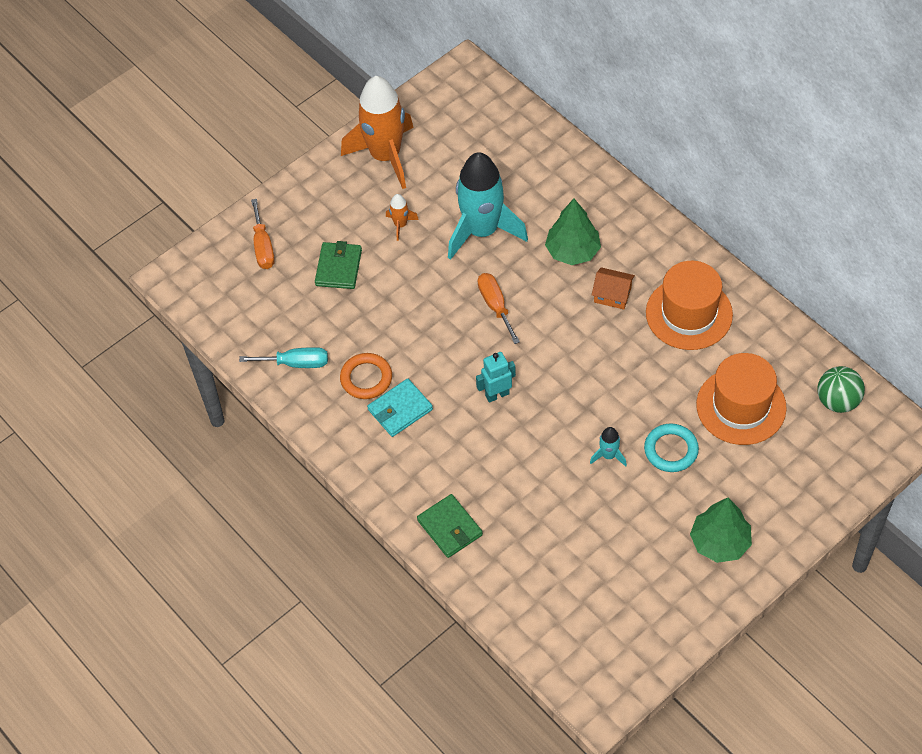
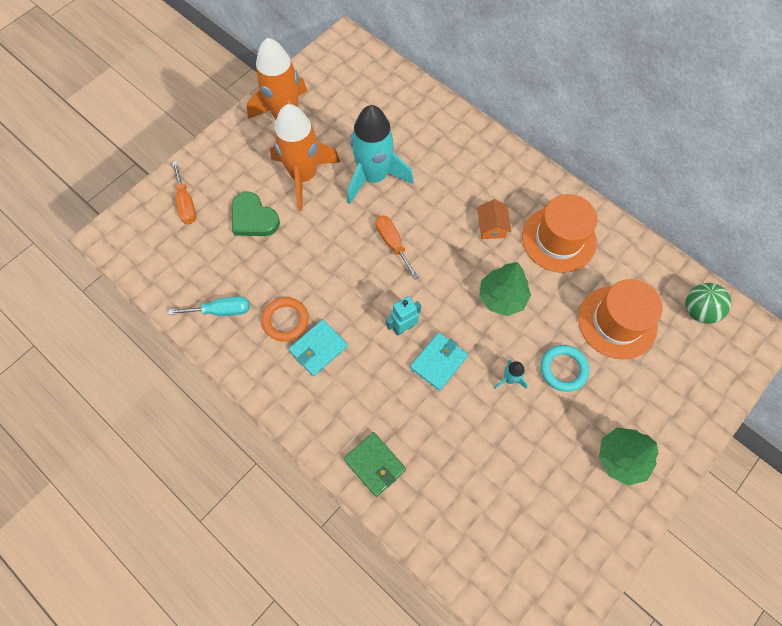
camera: 10 degrees left, 10 degrees up
(338, 267) = (253, 218): green wallet -> green heart
(400, 225) = (304, 176): orange rocket -> orange rocket, size x2.43
(532, 433) = (438, 362): none -> turquoise wallet
(572, 251) = (452, 190): green tree -> green tree (502, 297)
(612, 295) = (491, 226): orange house -> orange house turned 75 degrees clockwise

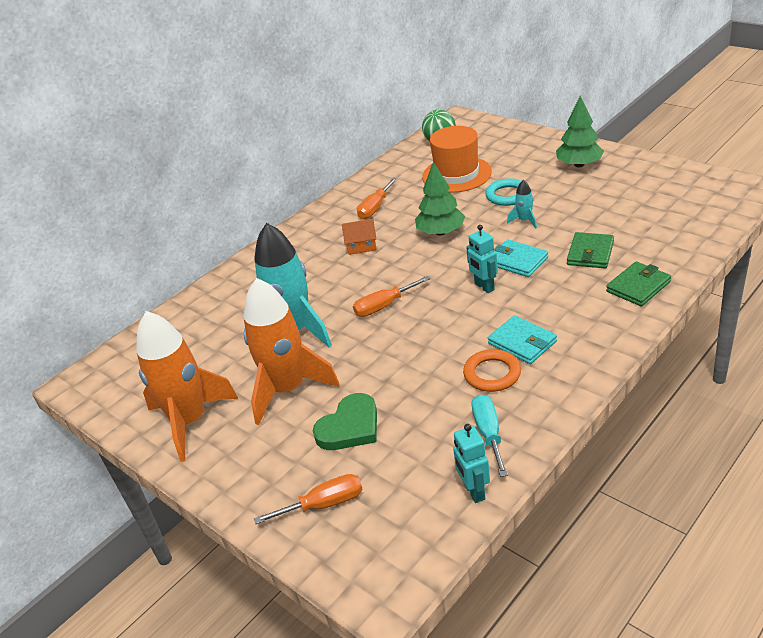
camera: 85 degrees left, 30 degrees down
(171, 295) = (473, 491): none -> turquoise robot
(438, 432) = (590, 253): none -> green wallet
(558, 239) = (375, 208): orange hat -> orange screwdriver

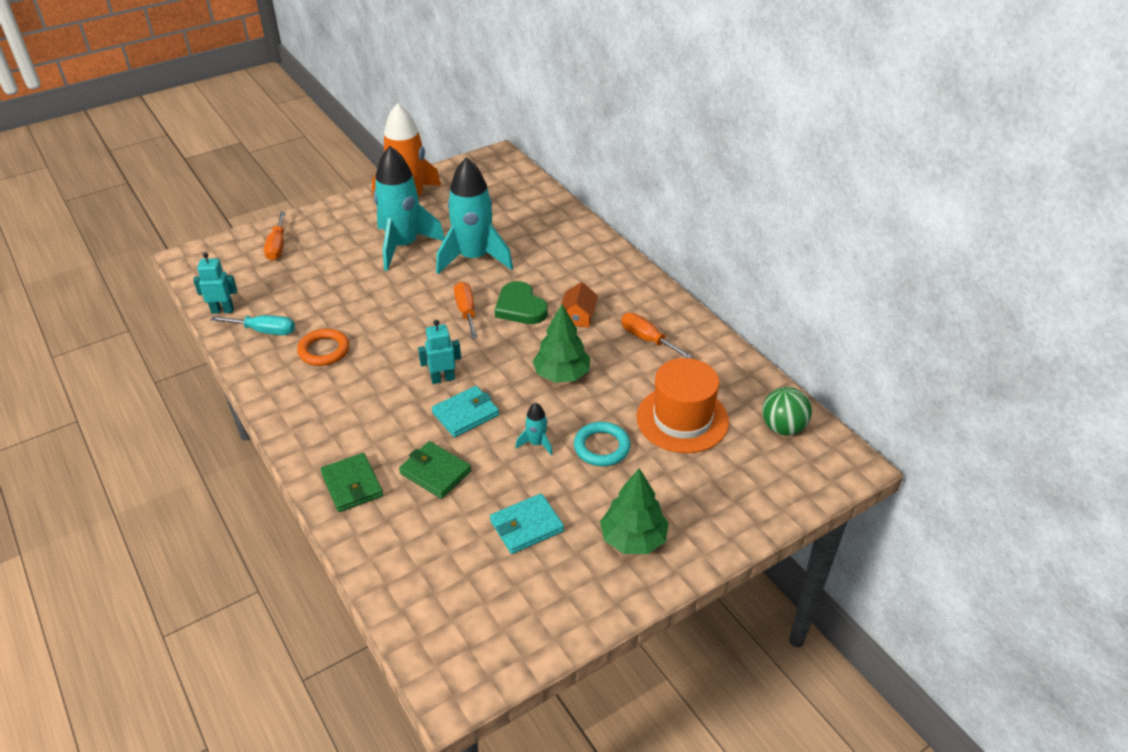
camera: 100 degrees right, 5 degrees up
(288, 389) = (403, 246): orange rocket -> turquoise rocket
(350, 427) = (336, 268): green heart -> green heart (520, 307)
(522, 342) = (345, 379): turquoise wallet -> turquoise wallet (526, 526)

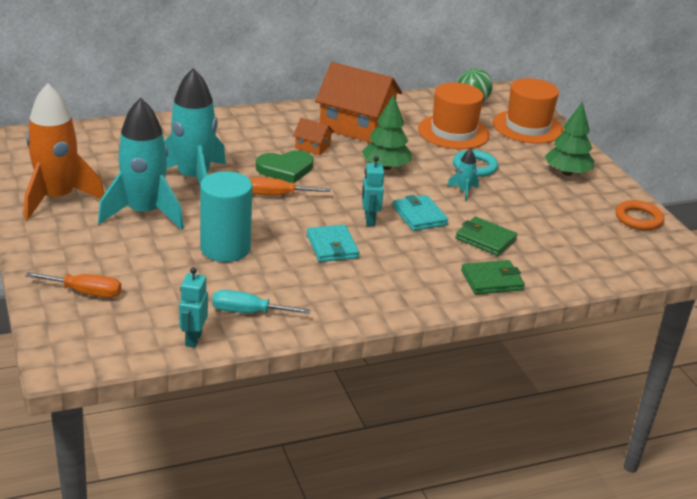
camera: 80 degrees left, 10 degrees down
(264, 331) = (248, 312): turquoise screwdriver -> turquoise screwdriver turned 105 degrees counterclockwise
(324, 350) = (299, 278): orange ring -> orange ring (638, 219)
(360, 299) = (225, 248): none -> turquoise cylinder
(435, 472) = (485, 239): green wallet -> green wallet turned 75 degrees clockwise
(526, 526) = (550, 209): turquoise wallet -> turquoise wallet (332, 246)
(647, 339) = (356, 125): orange screwdriver -> orange house
(745, 489) = (527, 127): none -> orange hat

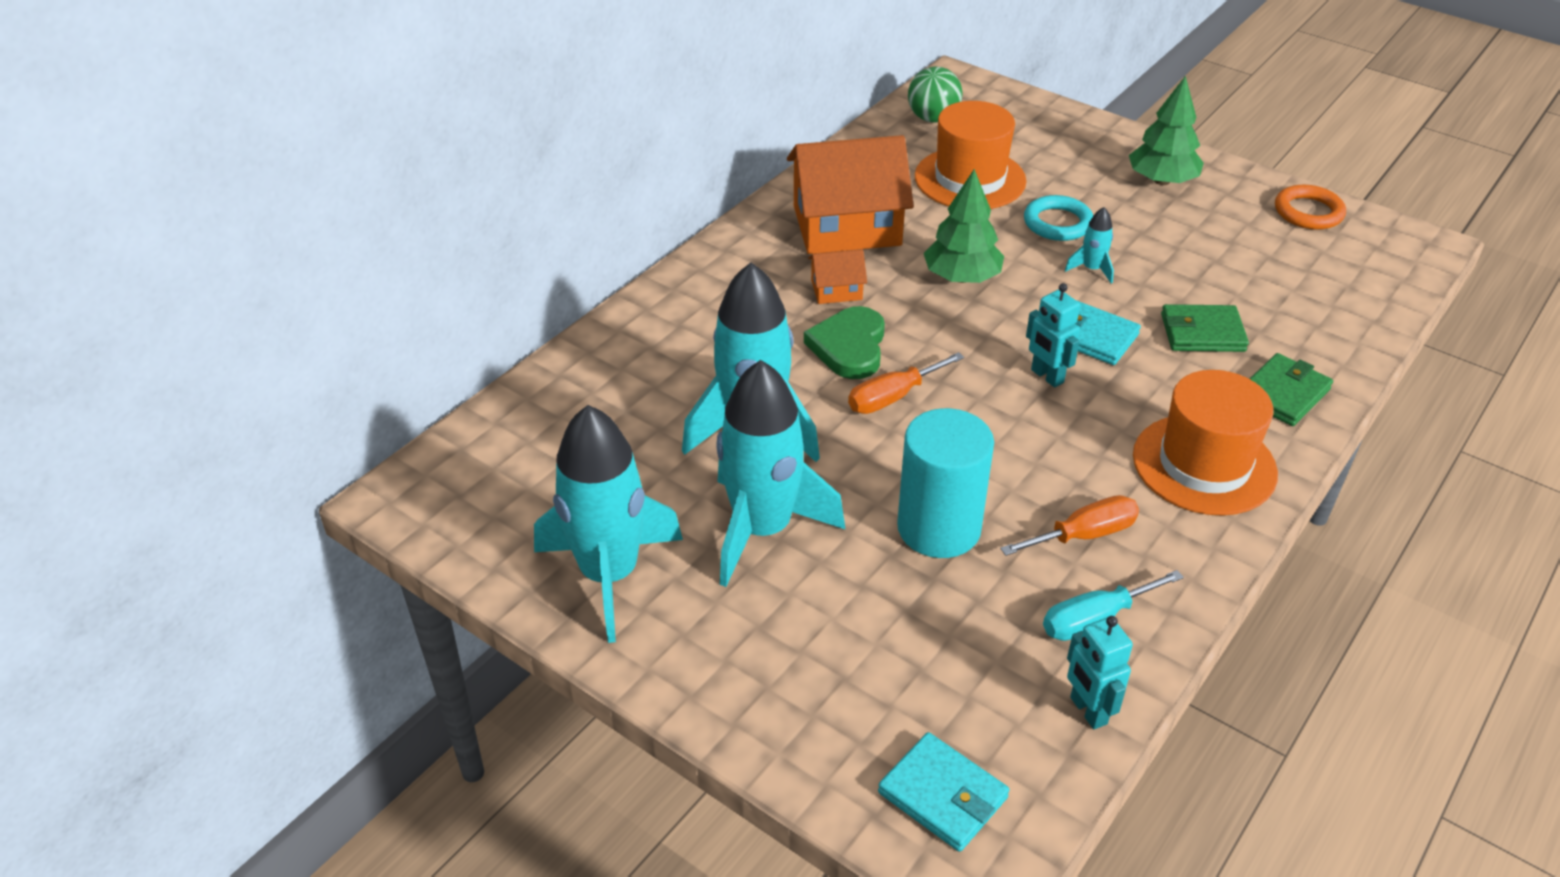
camera: 30 degrees left, 10 degrees up
(57, 198) = (609, 575): orange rocket -> turquoise rocket
(85, 292) = (858, 723): orange screwdriver -> orange screwdriver (1083, 535)
(285, 169) = (849, 347): green heart -> green heart turned 150 degrees clockwise
(332, 246) = (1057, 446): turquoise wallet -> turquoise wallet (942, 795)
(527, 127) = (1039, 129): orange hat -> orange hat (1204, 464)

